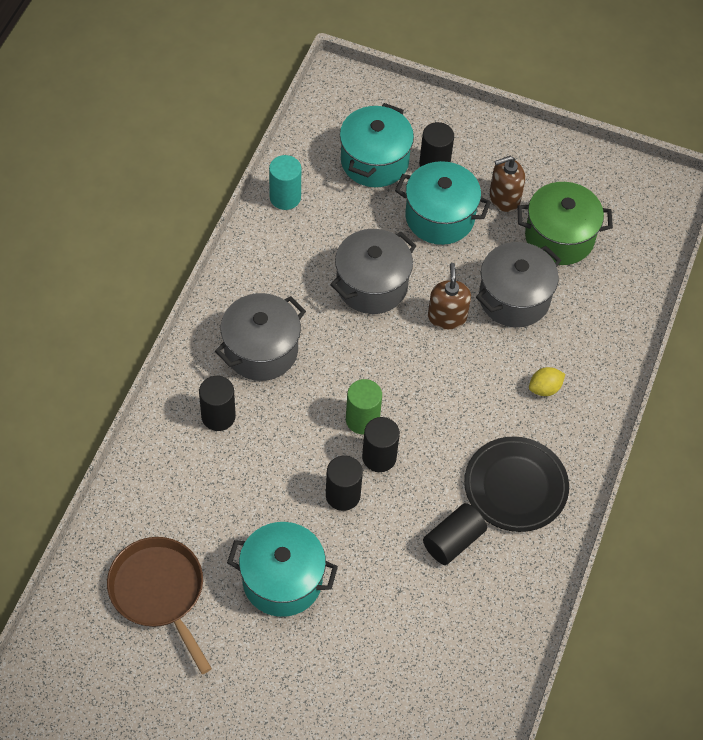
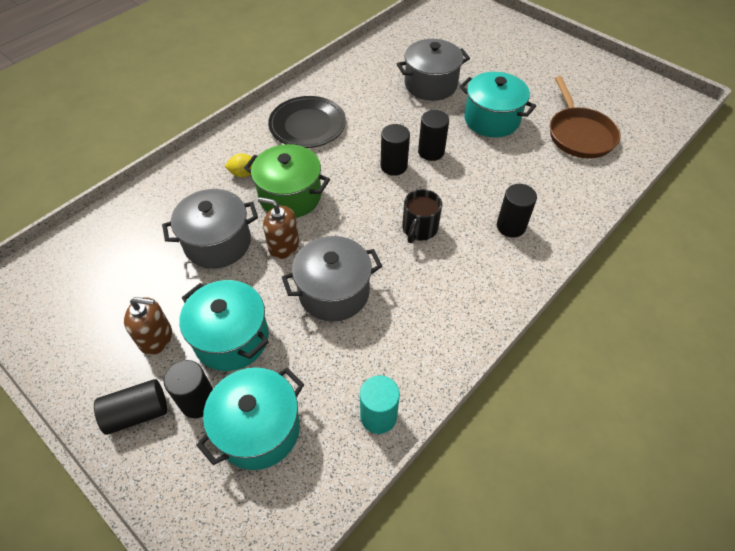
camera: 155 degrees left, 5 degrees down
(261, 350) = (458, 266): grey pot -> grey pot (430, 85)
(316, 381) = (419, 229): none -> black mug
(362, 420) = (394, 192): green cylinder -> none
(447, 316) = (283, 245): brown soap dispenser -> brown soap dispenser turned 90 degrees clockwise
(453, 541) = (367, 110): black cylinder -> black cylinder (137, 413)
(559, 237) = (138, 282): green pot -> green pot (290, 196)

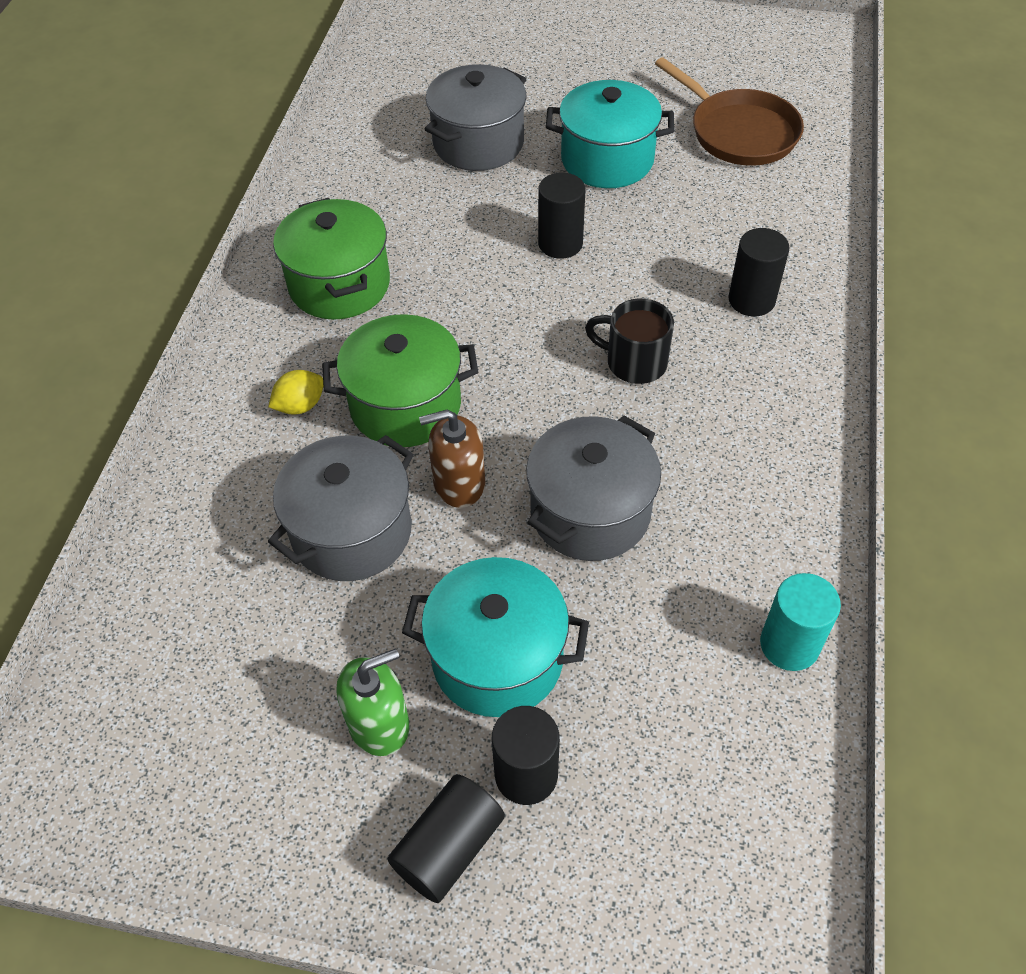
camera: 30 degrees left, 0 degrees up
(156, 338) = (379, 723): brown soap dispenser -> green soap dispenser
(259, 429) = (647, 759): turquoise pot -> none
(307, 125) = (339, 285): black plate -> green pot
(393, 166) = (524, 289): black cylinder -> none
(419, 229) = (634, 362): black mug -> black mug turned 120 degrees clockwise

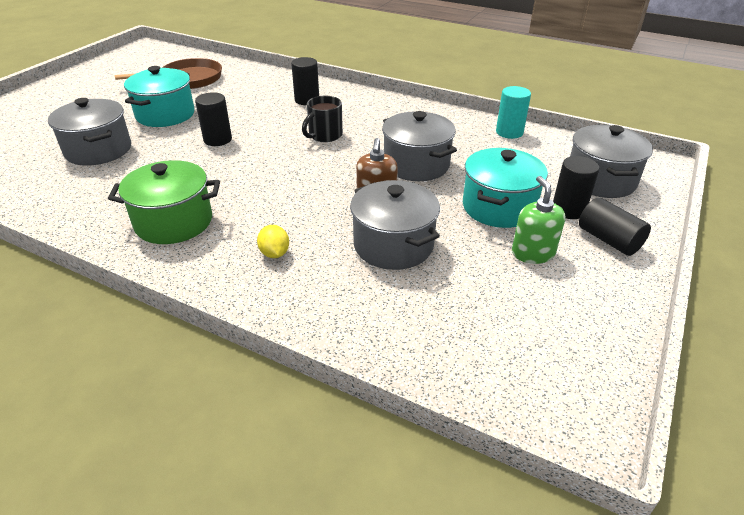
camera: 75 degrees left, 15 degrees down
(405, 405) = (304, 211): green pot -> none
(659, 834) = (600, 180): none -> grey pot

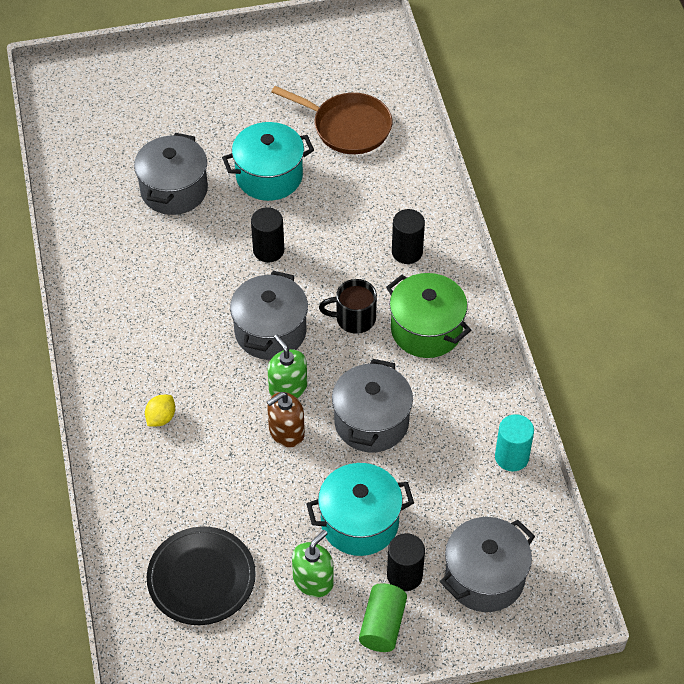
camera: 50 degrees right, 15 degrees up
(174, 222) = (138, 328): green pot -> green pot (426, 330)
(339, 183) = (288, 388): none -> green soap dispenser
(393, 245) = (238, 483): grey pot -> grey pot (270, 331)
(469, 314) = (201, 578): none -> black plate
(609, 240) = (382, 625): black cylinder -> green cylinder

